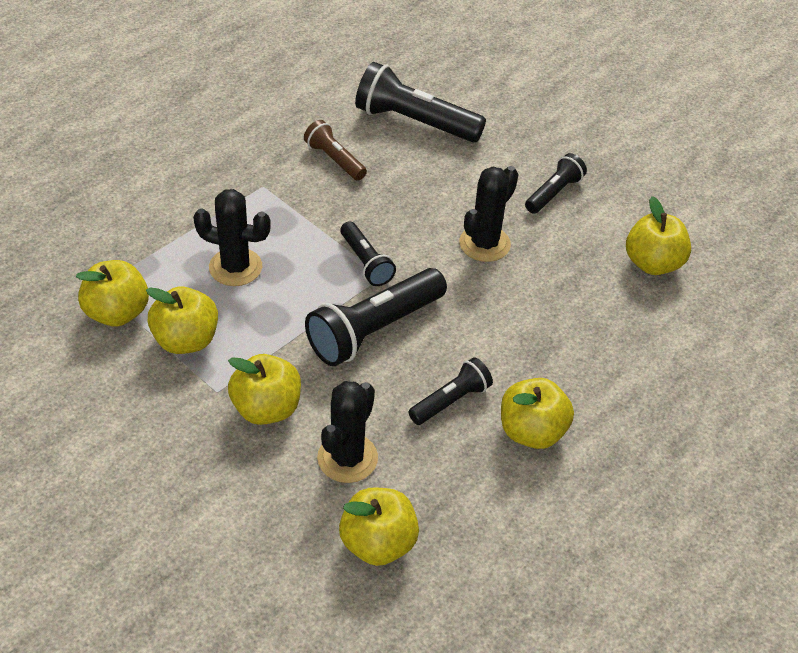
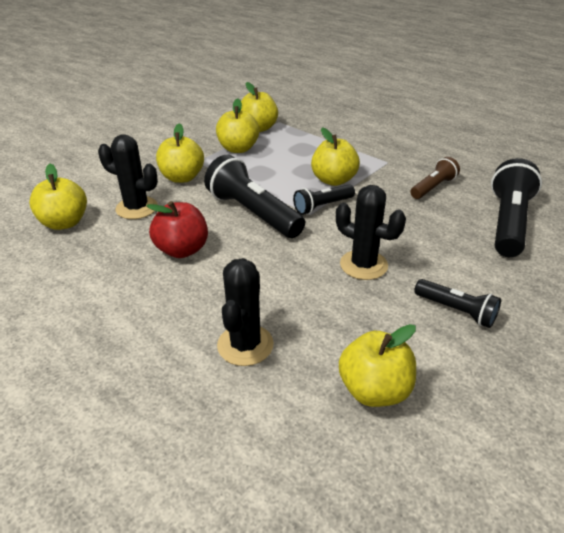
camera: 90 degrees right, 10 degrees down
(235, 267) = (304, 158): black cactus -> black cactus (245, 345)
(450, 401) = (182, 250): black flashlight -> red apple
(531, 431) = (145, 292): yellow apple -> yellow apple (334, 180)

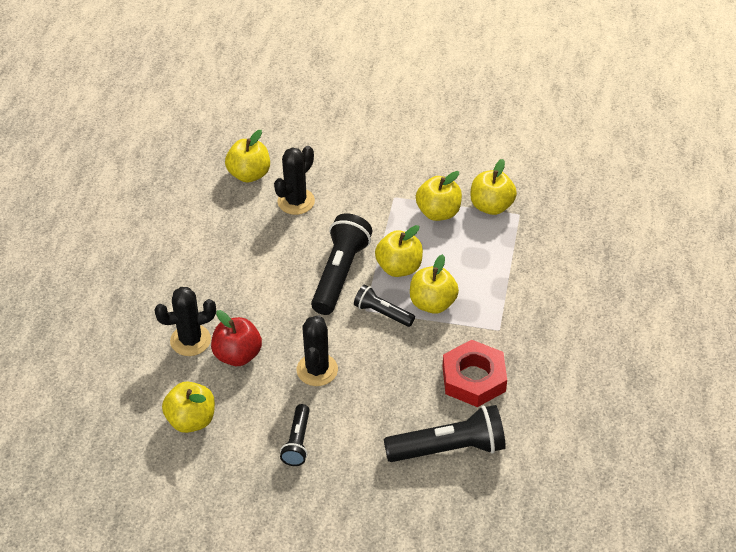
camera: 60 degrees right, 10 degrees up
(136, 208) = (296, 201): black cactus -> black cactus turned 45 degrees clockwise
(182, 177) = (360, 202): yellow apple -> yellow apple (399, 267)
(182, 250) = (263, 257): red apple -> red apple (237, 355)
(433, 187) = (473, 378): brown flashlight -> red nut

